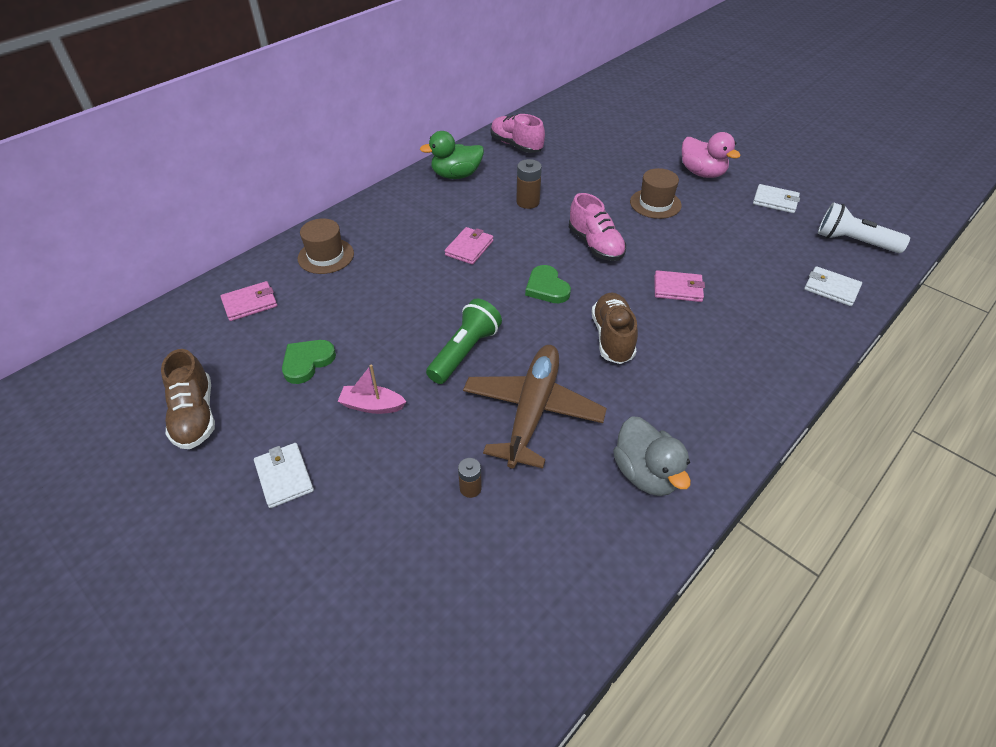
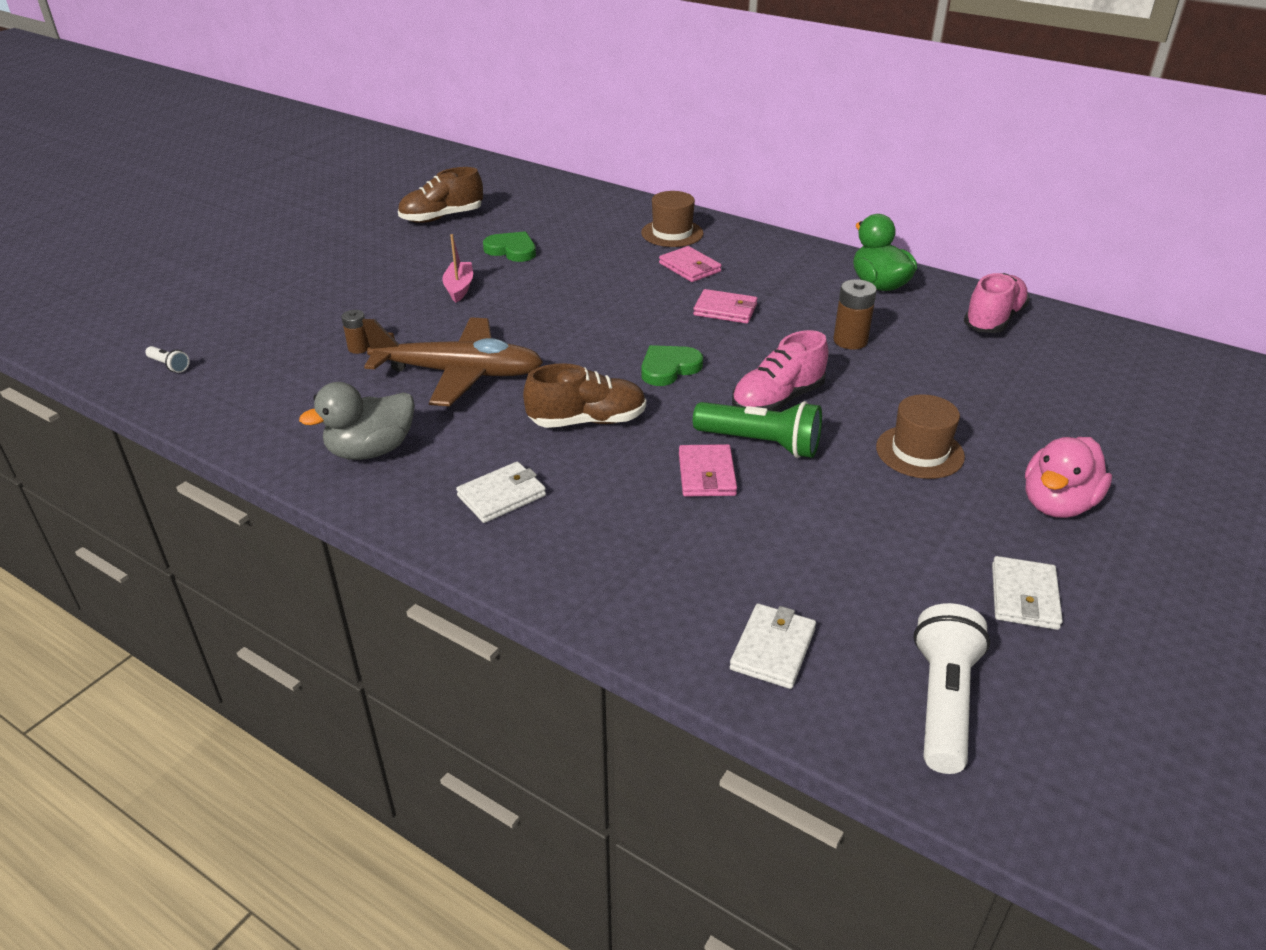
camera: 80 degrees right, 10 degrees down
(250, 303) = (586, 212): pink wallet -> pink wallet (690, 267)
(284, 477) = (377, 263): white wallet -> white wallet (502, 495)
(465, 352) = (541, 326): green flashlight -> green flashlight (761, 443)
(466, 683) = (169, 365): none -> white flashlight

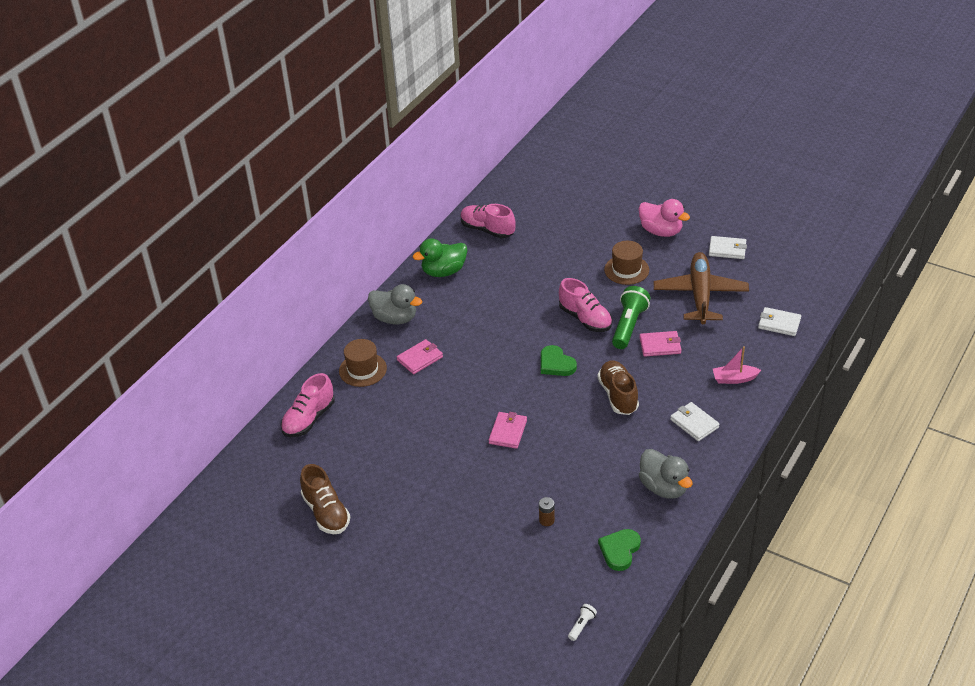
camera: 90 degrees left, 5 degrees up
(458, 373) = (573, 461): brown plane -> brown plane (700, 295)
(459, 288) = (455, 480): pink boat -> pink boat (734, 379)
(512, 250) = (390, 458): green heart -> green heart (619, 550)
(591, 206) = (309, 419): none -> pink shoe
(725, 310) = (481, 340): pink wallet -> pink wallet (508, 432)
(771, 252) = (395, 318): none -> grey duck
(850, 341) = (516, 288): brown battery -> none
(943, 701) = (794, 278): white flashlight -> none

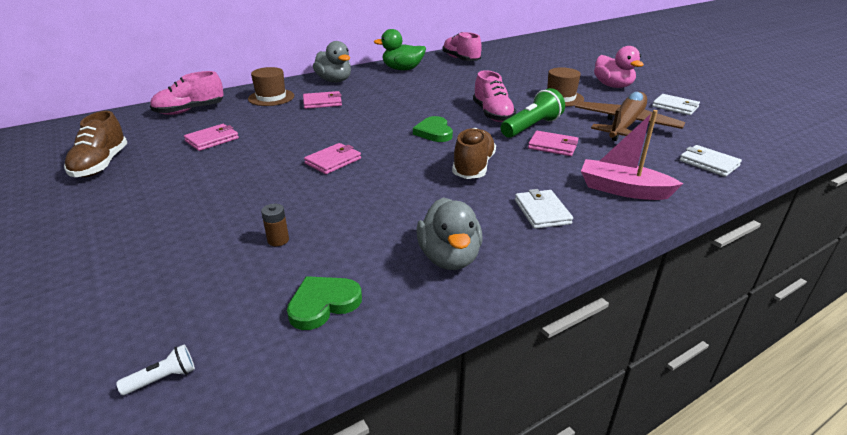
camera: 25 degrees right, 10 degrees down
(380, 447) = (212, 140): none -> pink wallet
(734, 379) = (622, 190): pink boat -> pink boat, size x1.51

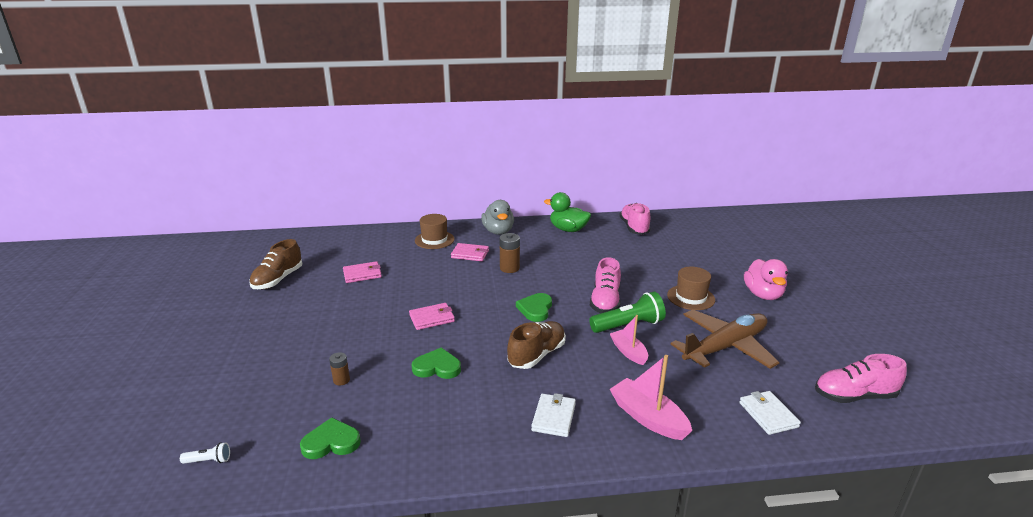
camera: 25 degrees right, 5 degrees down
(190, 110) = (366, 241): pink shoe -> pink shoe (854, 396)
(375, 106) = (509, 268): none -> brown battery
(381, 201) = (437, 367): none -> green heart
(449, 258) = (444, 435): grey duck -> none
(553, 146) = (628, 352): pink wallet -> pink boat
(675, 107) = (806, 338): white wallet -> none

